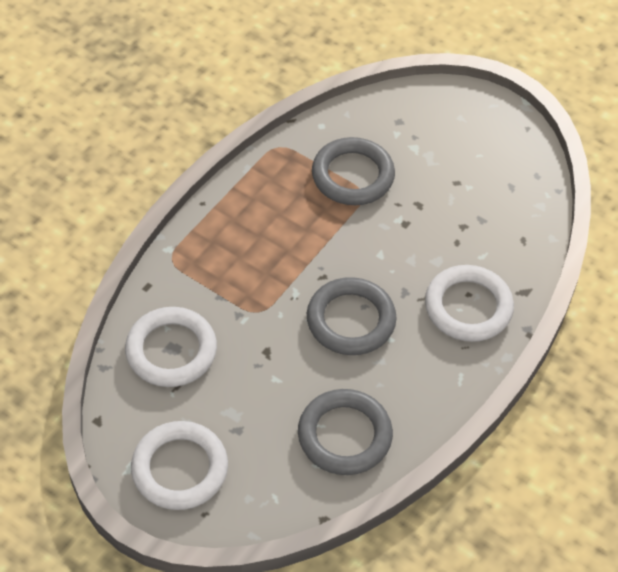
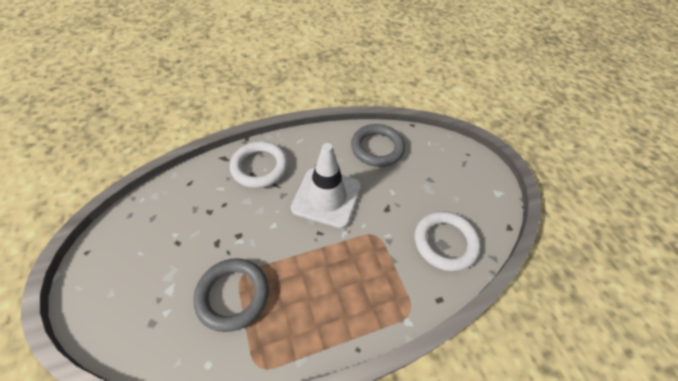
camera: 145 degrees left, 0 degrees up
(180, 469) = (471, 178): white ring -> none
(351, 320) = (326, 197): grey ring -> white traffic cone

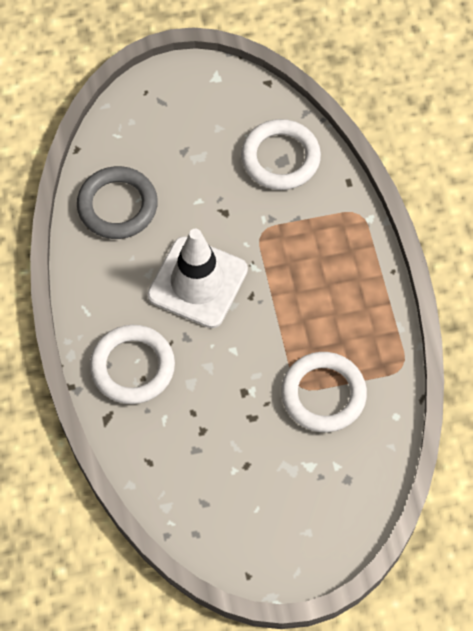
camera: 80 degrees left, 10 degrees up
(233, 295) = (323, 394): grey ring -> white ring

